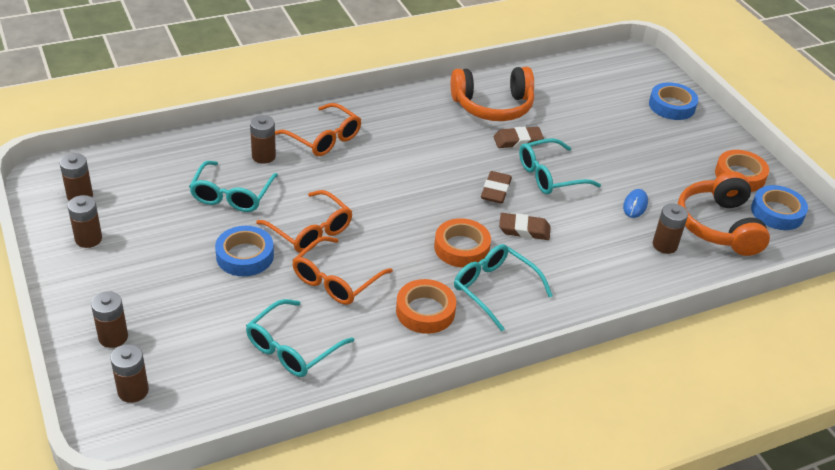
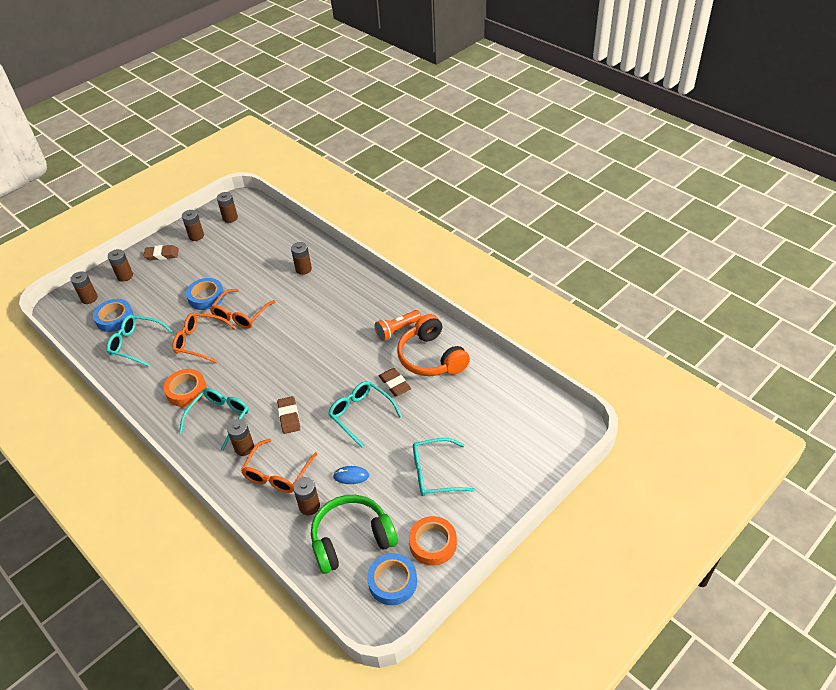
camera: 75 degrees right, 5 degrees up
(232, 195) = (259, 271): turquoise glasses -> turquoise glasses (435, 473)
(324, 138) = (337, 287): orange glasses -> orange glasses (277, 473)
(434, 116) = (397, 330): none -> orange flashlight
(461, 248) = (255, 389): orange tape -> none
(495, 190) = (326, 389): brown eraser -> brown eraser (162, 255)
(555, 277) = (244, 448): none -> brown battery
(672, 106) = (511, 472): blue tape -> blue tape (115, 318)
(718, 226) = (351, 539): orange headphones -> green headphones

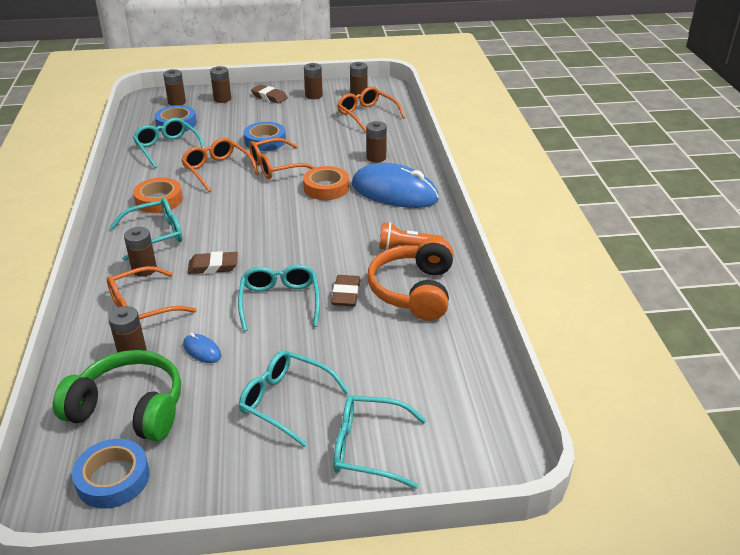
camera: 35 degrees right, 10 degrees down
(257, 234) = (367, 115): none -> orange glasses
(289, 417) = (213, 266): brown eraser -> brown eraser turned 60 degrees clockwise
(345, 291) = (394, 192): none -> blue mouse
(433, 543) = (198, 470): orange tape -> orange tape (326, 188)
(505, 468) = (368, 448): none -> turquoise glasses

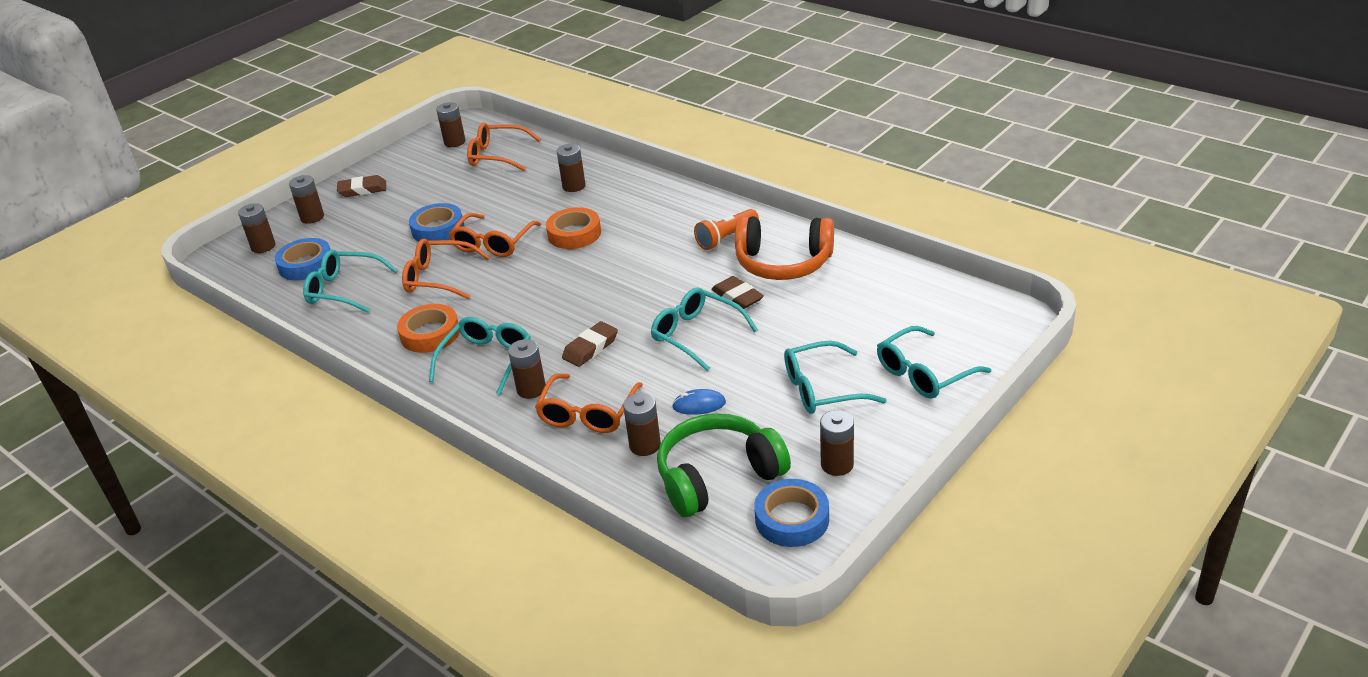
camera: 40 degrees left, 0 degrees up
(313, 95) = (409, 165): brown battery -> brown battery (837, 464)
(394, 192) = (640, 204): blue mouse -> none
(414, 291) = (783, 263): orange headphones -> orange headphones turned 45 degrees counterclockwise

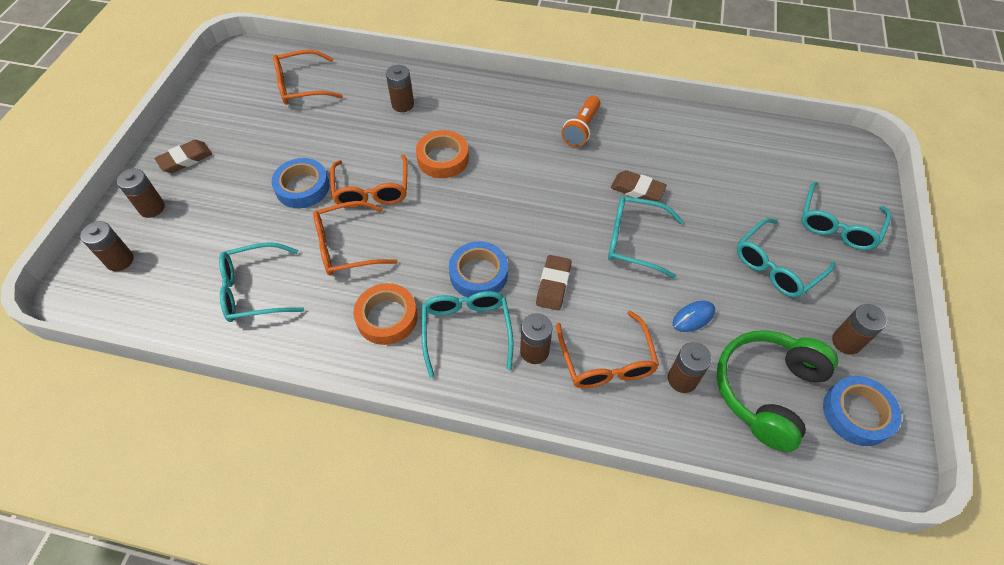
camera: 30 degrees left, 20 degrees up
(306, 265) = (188, 270): blue tape -> blue tape (478, 274)
(454, 142) = (245, 79): brown battery -> none
(783, 263) = (647, 143): orange headphones -> none

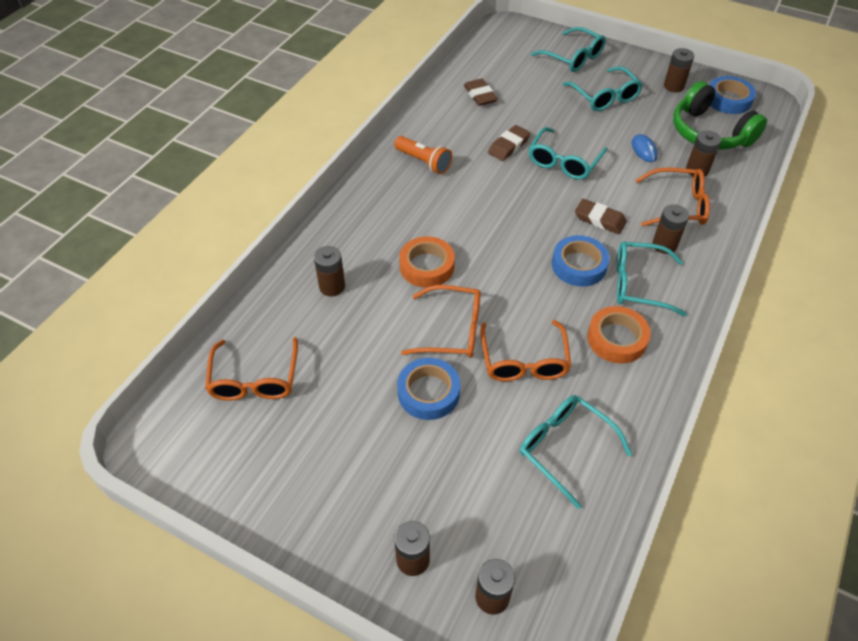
camera: 75 degrees left, 5 degrees down
(185, 159) = (337, 518): brown eraser -> brown eraser (480, 95)
(255, 290) = (565, 448): turquoise glasses -> turquoise glasses turned 135 degrees clockwise

